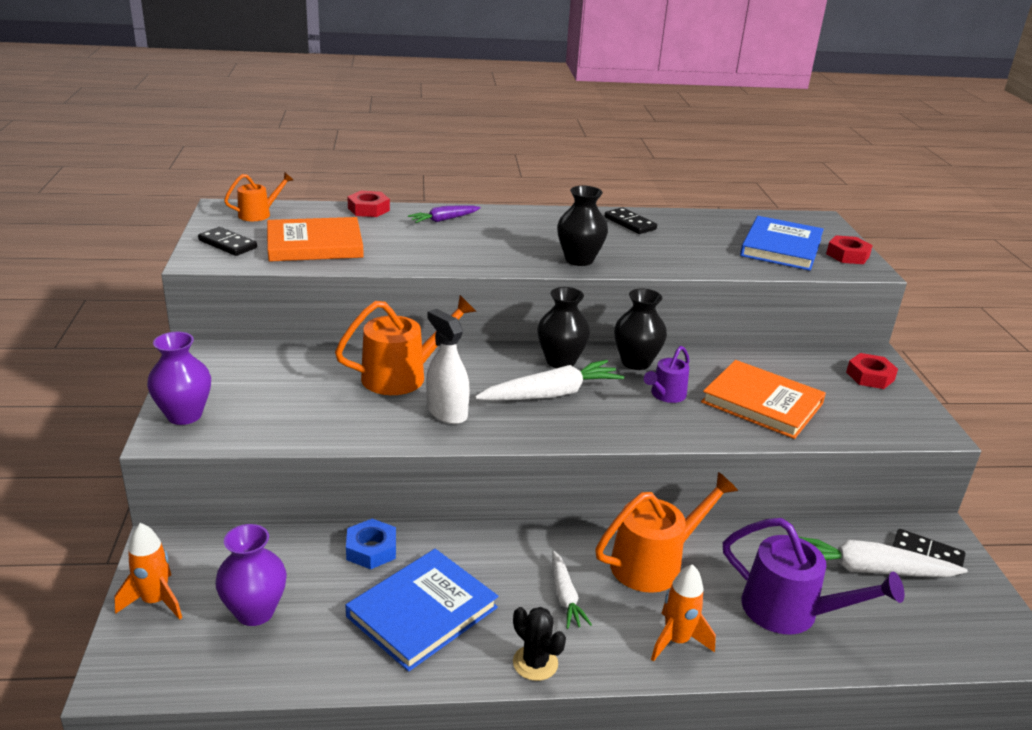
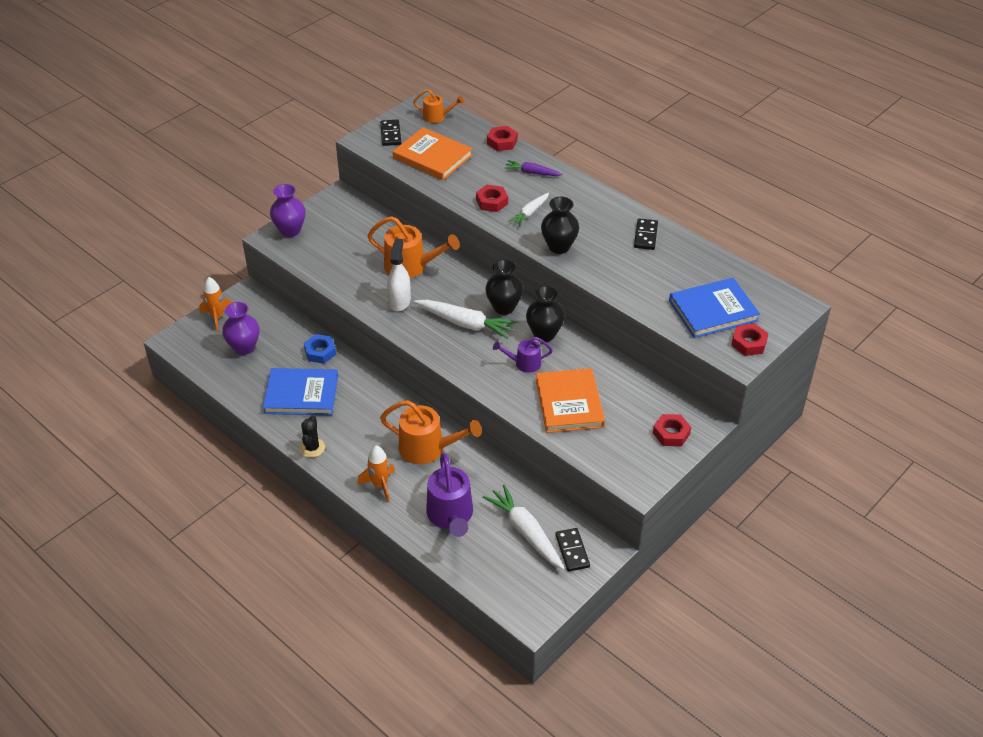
camera: 50 degrees right, 15 degrees up
(449, 254) = (492, 202): none -> red nut
(565, 596) = (365, 432): white carrot -> white carrot (530, 213)

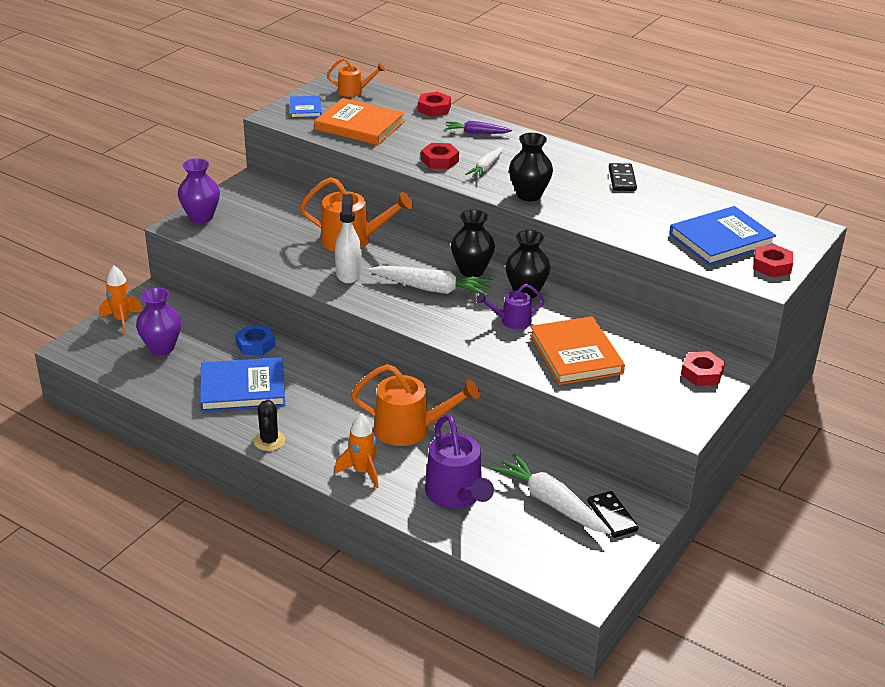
camera: 10 degrees left, 10 degrees down
(390, 134) = (305, 109): black domino -> blue book

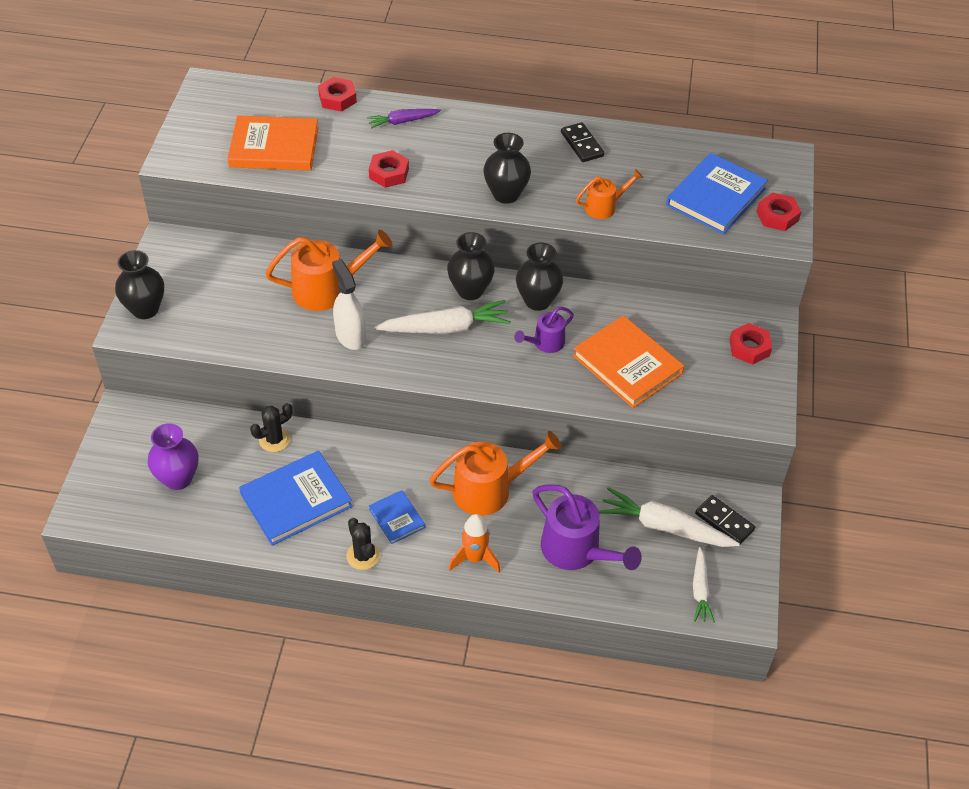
camera: 25 degrees left, 15 degrees up
(122, 320) = (111, 458): orange rocket -> none
(201, 217) = (145, 309): purple vase -> black vase
(255, 345) = (274, 440): blue nut -> black cactus
(305, 109) = (199, 139): blue book -> blue book (397, 518)
(354, 91) = (236, 97): orange watering can -> orange watering can (605, 207)
(486, 168) = (441, 169): white carrot -> white carrot (700, 590)

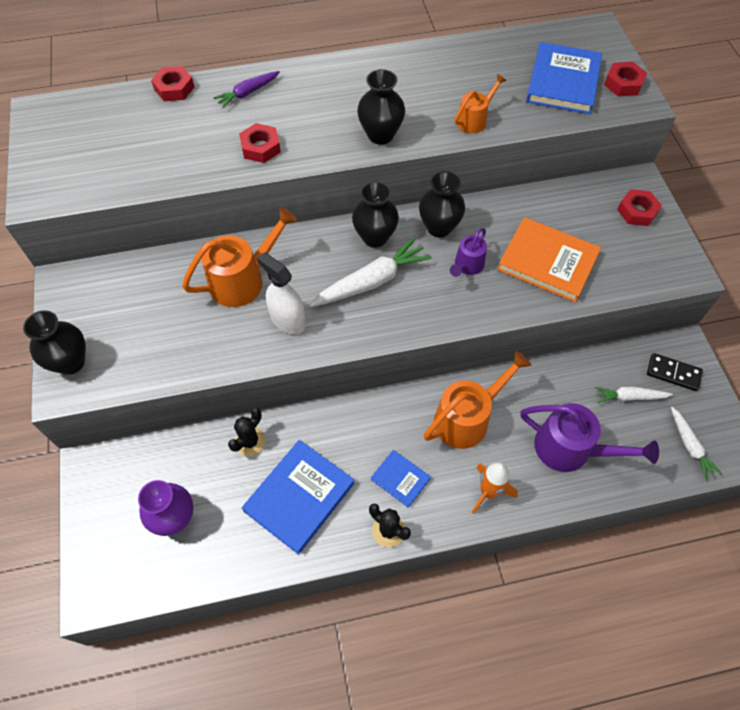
camera: 20 degrees left, 10 degrees up
(274, 147) = (135, 155): orange book -> none
(582, 144) = (422, 67): black domino -> none
(664, 527) = (629, 397): white carrot -> white carrot, size x0.59

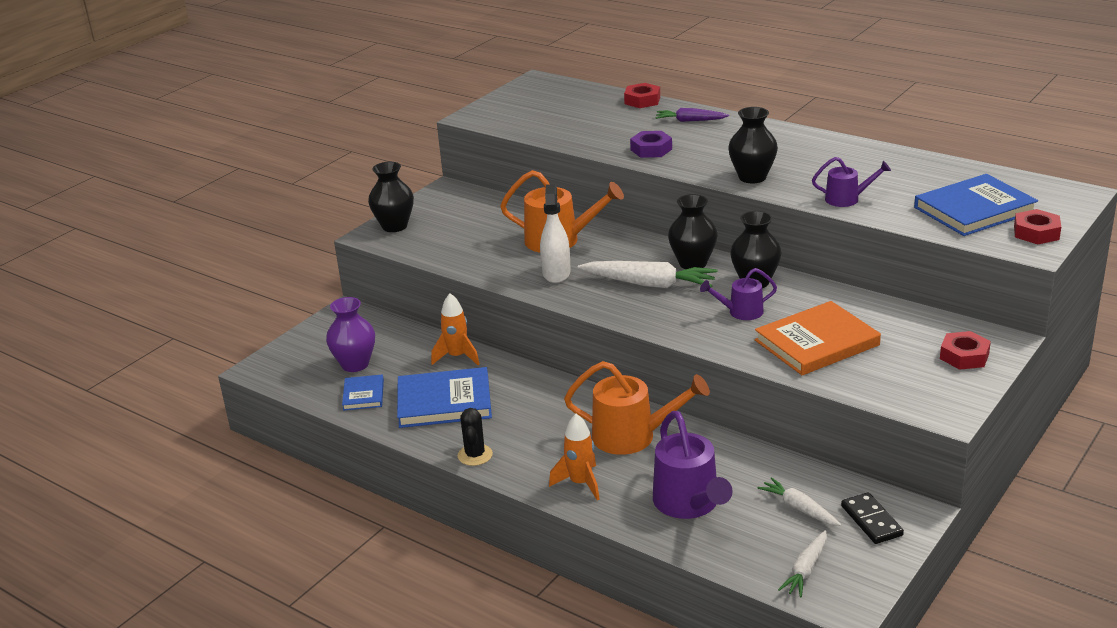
camera: 50 degrees right, 30 degrees down
(250, 441) = (457, 357): black cactus -> orange rocket
(260, 147) = (651, 149): red nut -> purple nut
(400, 479) = (527, 436): blue book -> blue book (363, 395)
(474, 120) = (847, 199): orange watering can -> purple watering can
(548, 262) = (817, 343): orange book -> orange book turned 75 degrees clockwise

